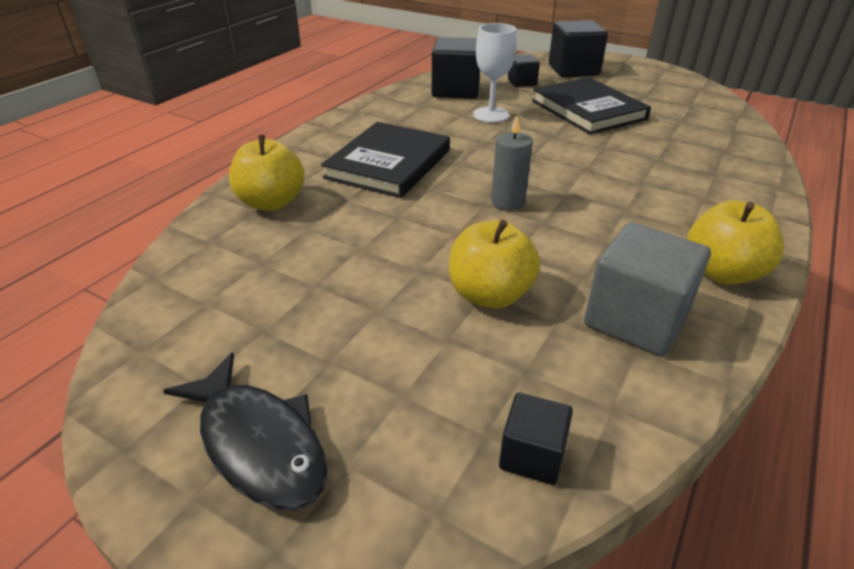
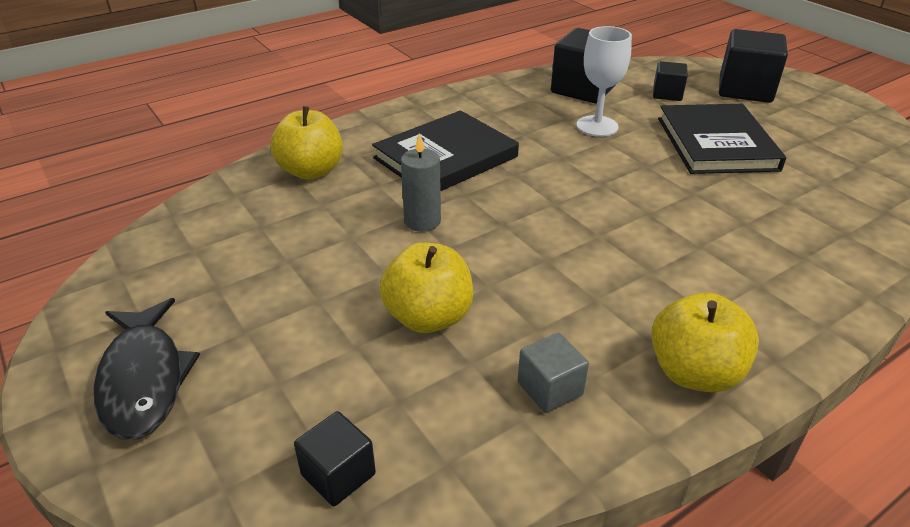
camera: 25 degrees right, 0 degrees up
(508, 202) = (529, 228): grey candle -> grey candle (422, 221)
(635, 319) = (550, 389): grey cube -> grey cube, size x0.54

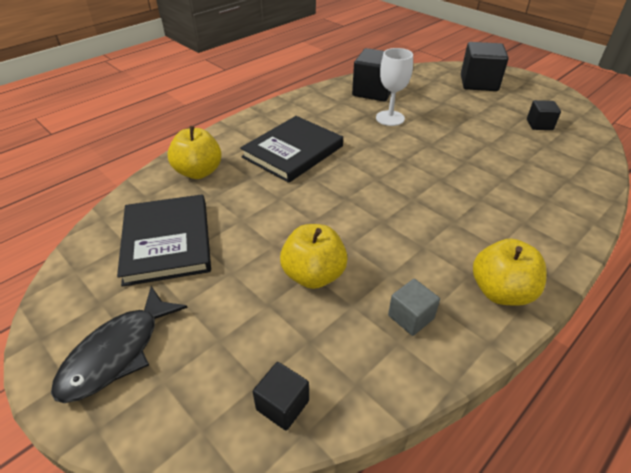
camera: 10 degrees left, 5 degrees up
(144, 379) = (117, 353): black fish -> black fish turned 60 degrees clockwise
(422, 221) = (289, 202): grey candle -> none
(667, 94) = (429, 90): black cube -> black cube (539, 125)
(716, 144) = (471, 124): black book -> black book (167, 242)

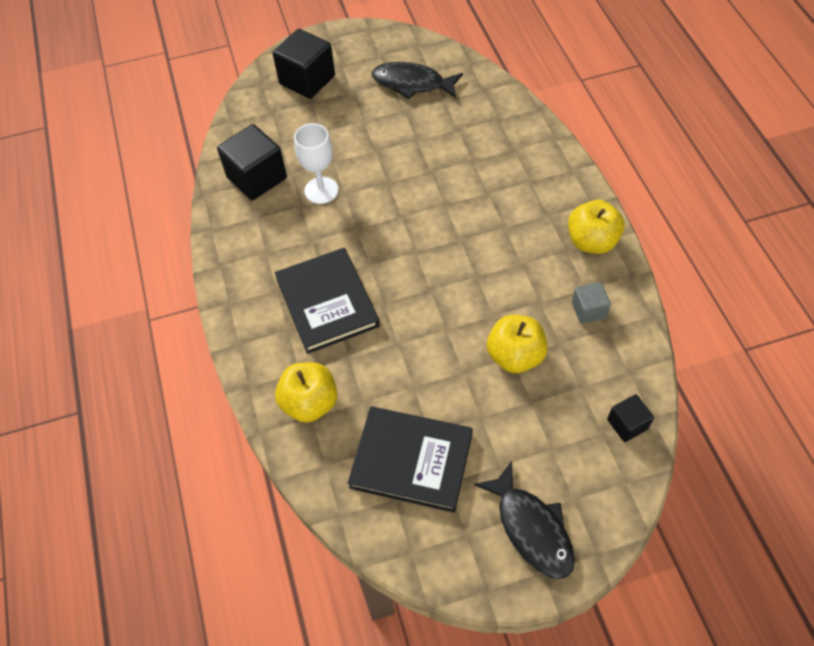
camera: 60 degrees left, 15 degrees up
(539, 125) = (412, 83): black cube -> black fish

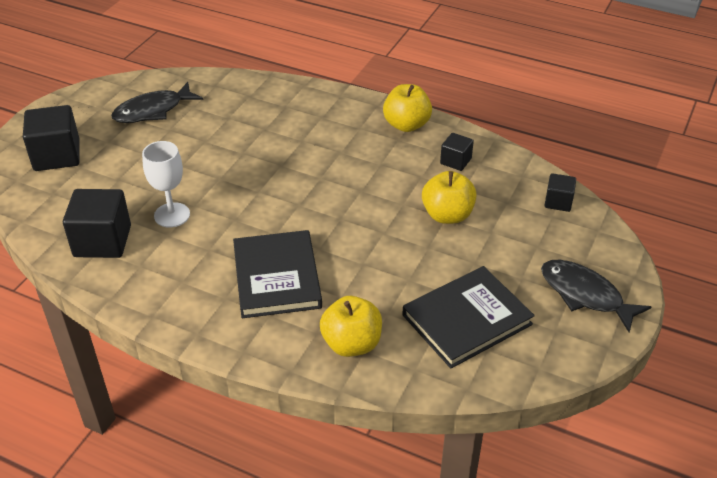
camera: 50 degrees left, 15 degrees down
(327, 302) = (277, 277): black book -> black book turned 60 degrees clockwise
(531, 528) = (585, 295): black fish -> black fish turned 150 degrees counterclockwise
(588, 310) = (455, 161): grey cube -> black cube

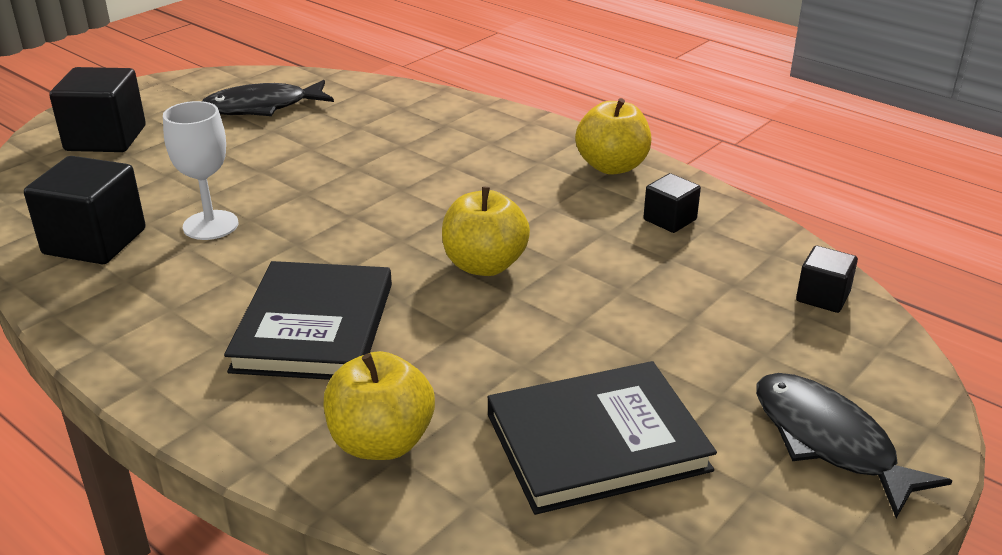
camera: 15 degrees right, 10 degrees down
(447, 215) = (626, 287): yellow apple -> yellow apple (484, 265)

